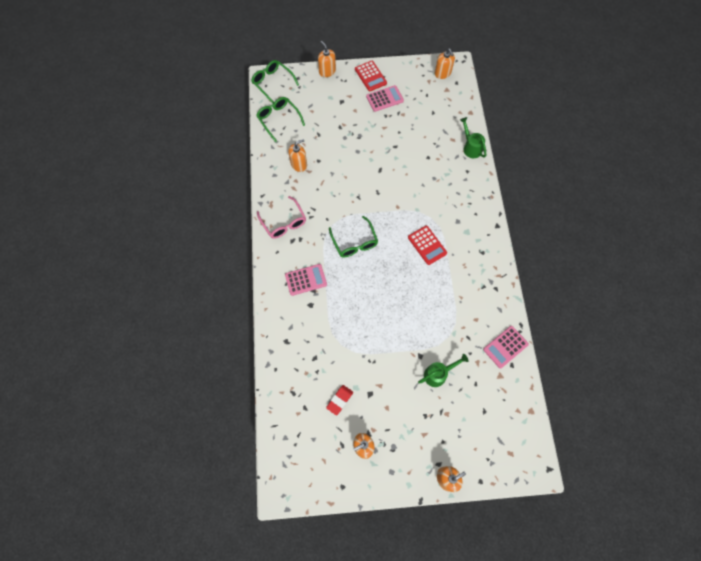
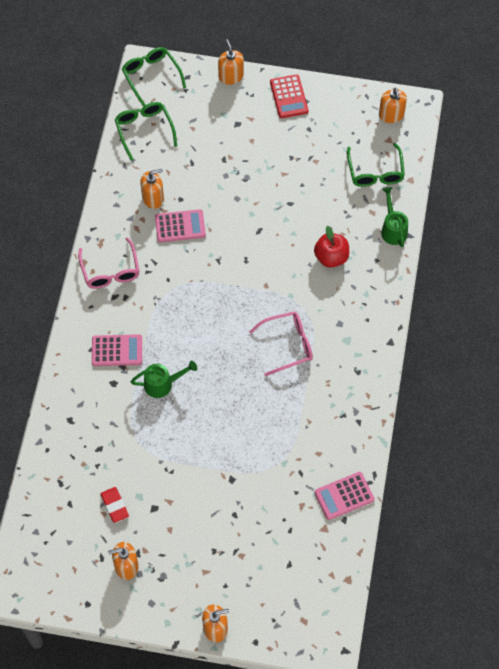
camera: 15 degrees right, 5 degrees down
(339, 400) = (114, 506): red eraser -> red eraser turned 75 degrees counterclockwise
(354, 242) = (194, 318): green glasses -> green glasses (375, 172)
(384, 99) = (298, 133): pink calculator -> pink calculator (180, 226)
(427, 245) = (288, 345): red calculator -> pink glasses
(436, 176) = (331, 257): none -> red apple
(438, 374) = (247, 507): green watering can -> green watering can (162, 384)

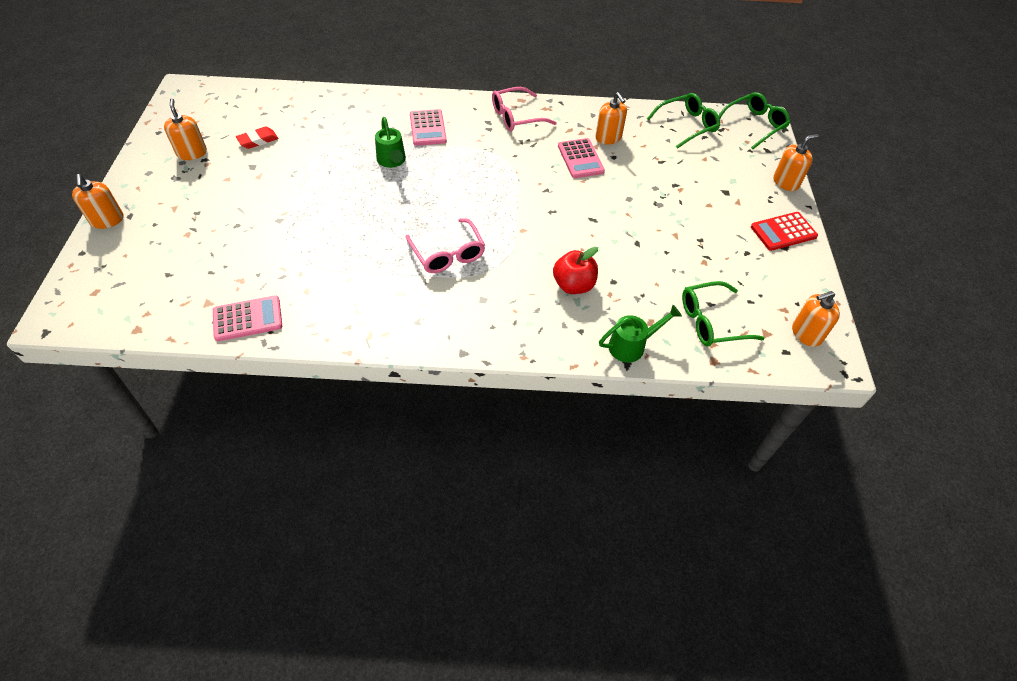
camera: 80 degrees right, 10 degrees down
(344, 496) = (247, 319): pink calculator -> pink calculator turned 105 degrees clockwise

